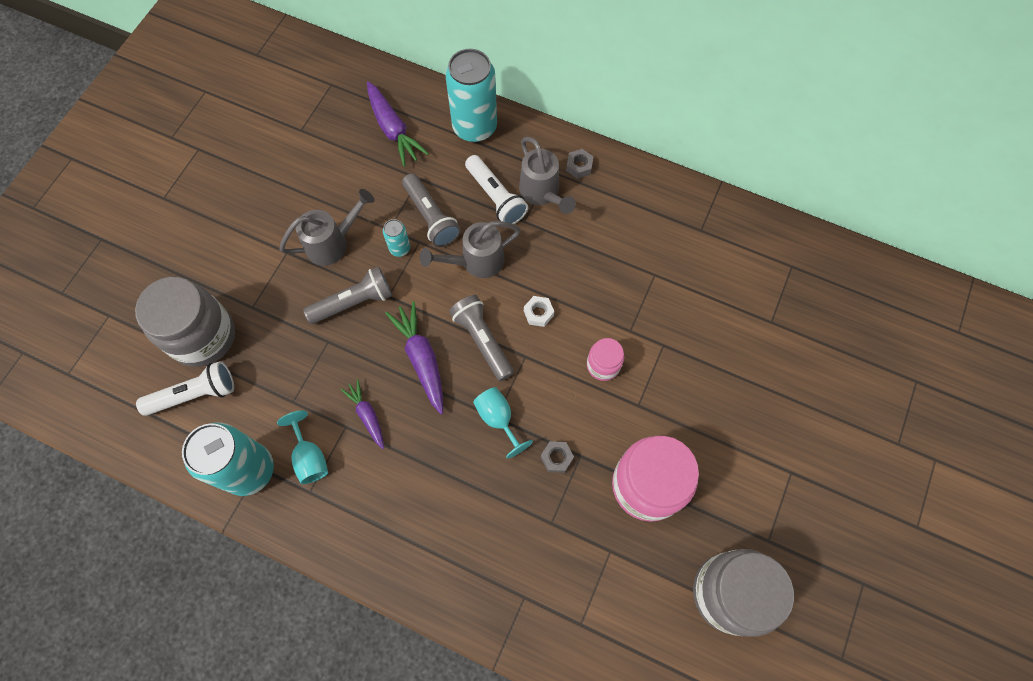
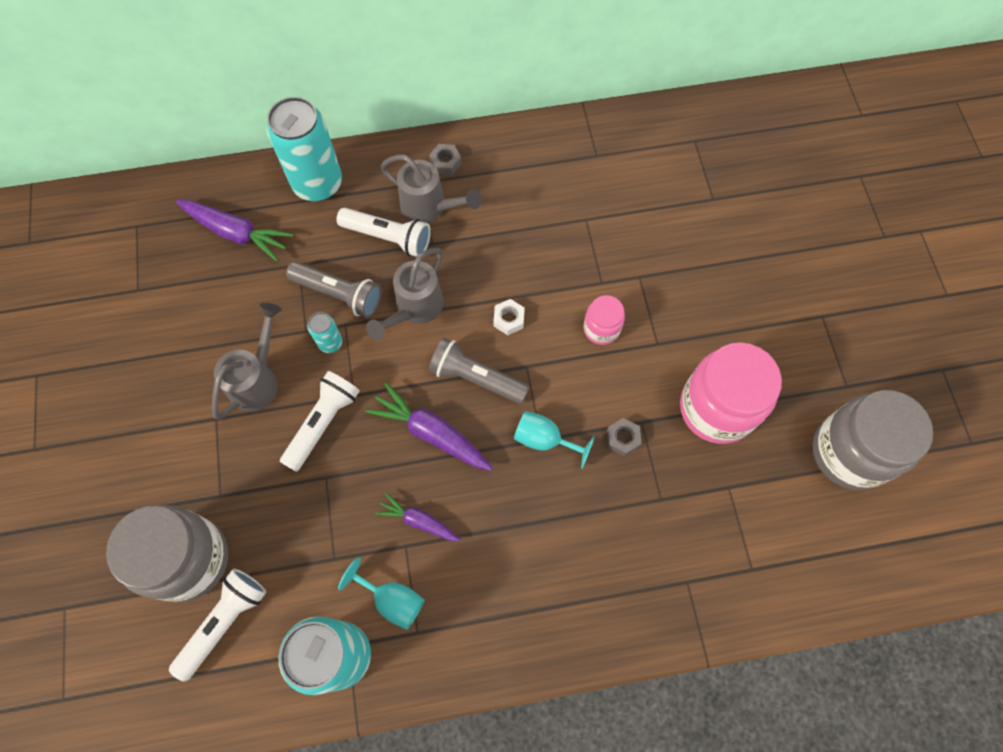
camera: 35 degrees left, 0 degrees up
(354, 302) = (323, 423): grey flashlight -> white flashlight

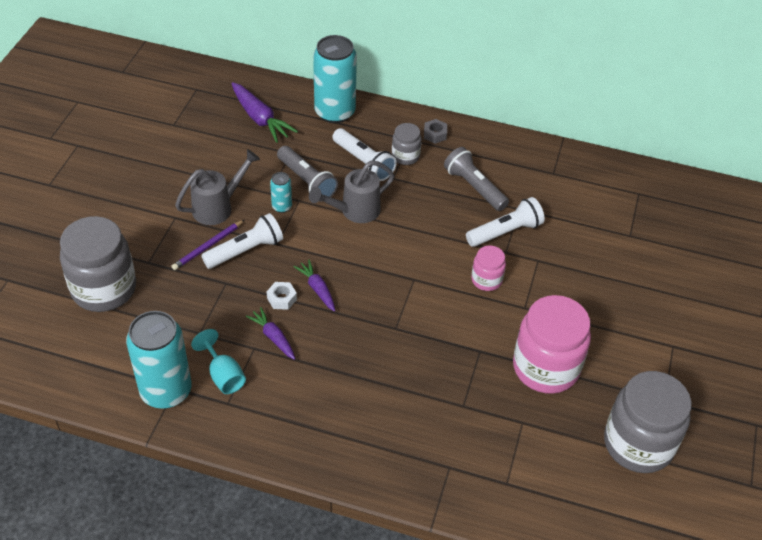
camera: 25 degrees right, 20 degrees down
(224, 622) = (102, 335): white flashlight -> white flashlight (505, 232)
(277, 439) = (208, 246): none -> purple pencil
(429, 207) = (405, 156): grey watering can -> grey jar
(431, 432) = (317, 289): purple carrot -> purple carrot, size x0.62
(476, 378) = (372, 270): grey flashlight -> grey flashlight (474, 187)
(509, 319) = (419, 245): white nut -> white nut (282, 299)
(544, 439) = (398, 329): turquoise goblet -> none
(622, 438) = (458, 354): grey nut -> none

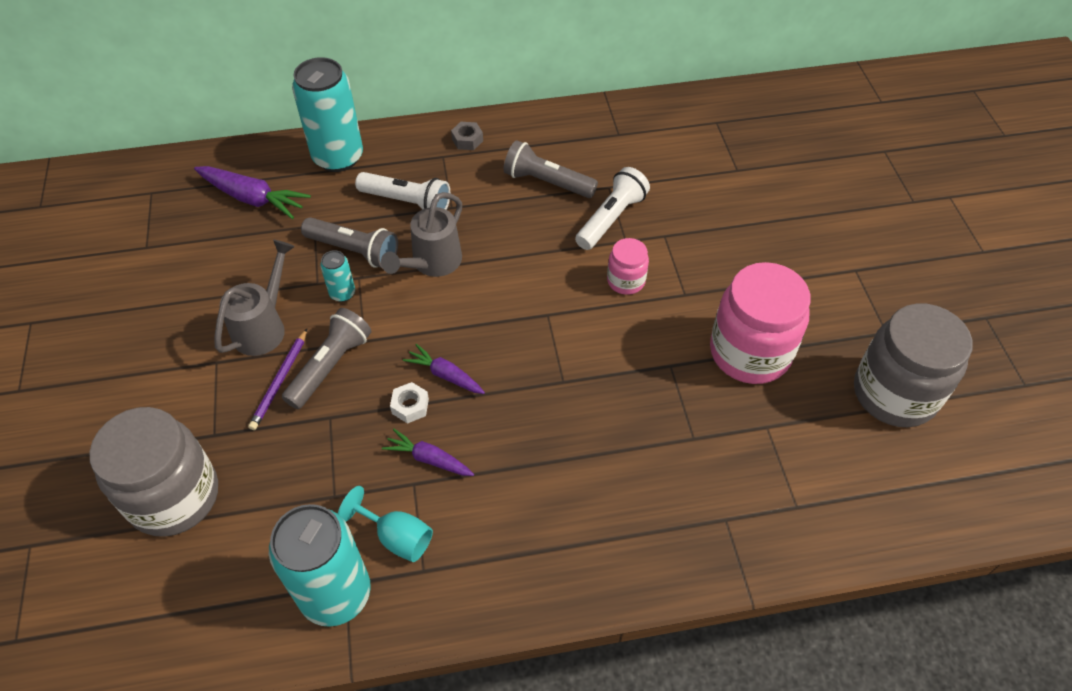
camera: 25 degrees left, 5 degrees up
(245, 251) = (330, 366): white flashlight -> grey flashlight
(405, 156) = (450, 177): grey jar -> none

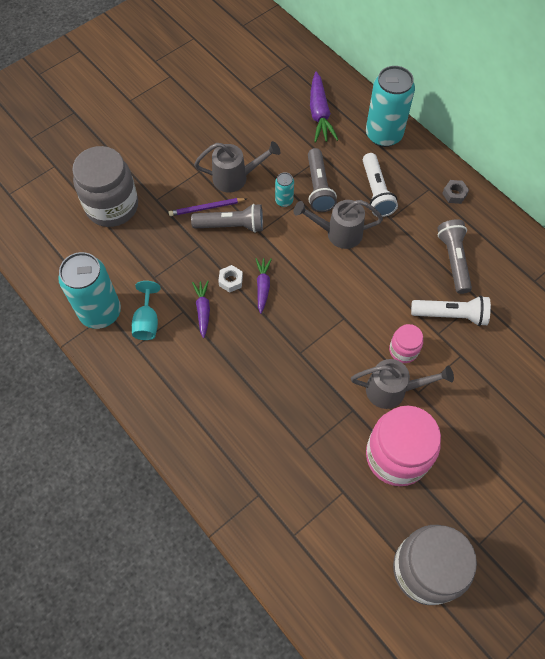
camera: 60 degrees right, 10 degrees up
(668, 315) = (392, 390): none -> grey watering can

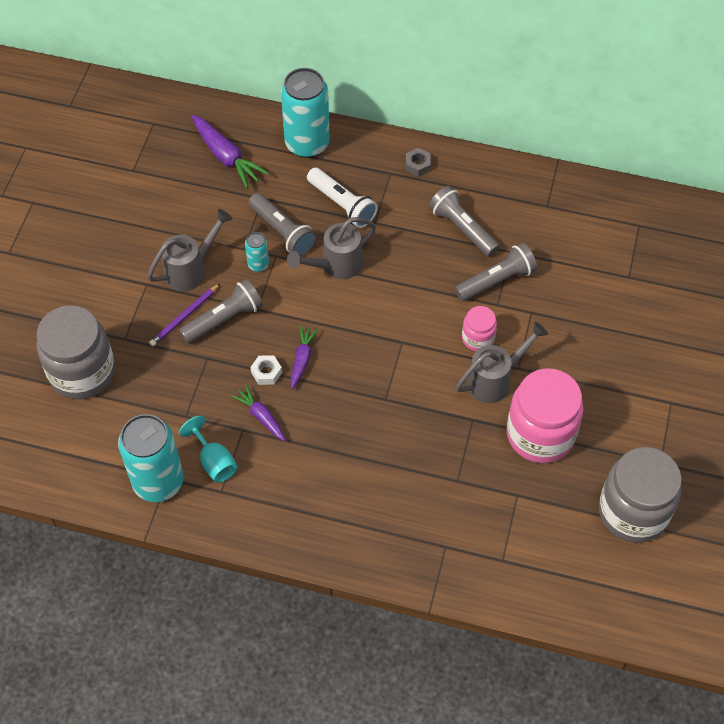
camera: 35 degrees left, 5 degrees down
(263, 286) = (302, 359): purple carrot -> purple carrot turned 45 degrees clockwise
(451, 315) = (496, 281): white flashlight -> grey flashlight

